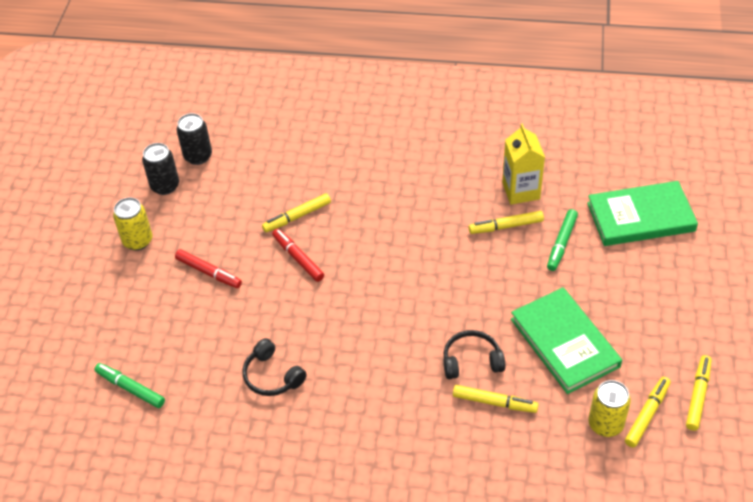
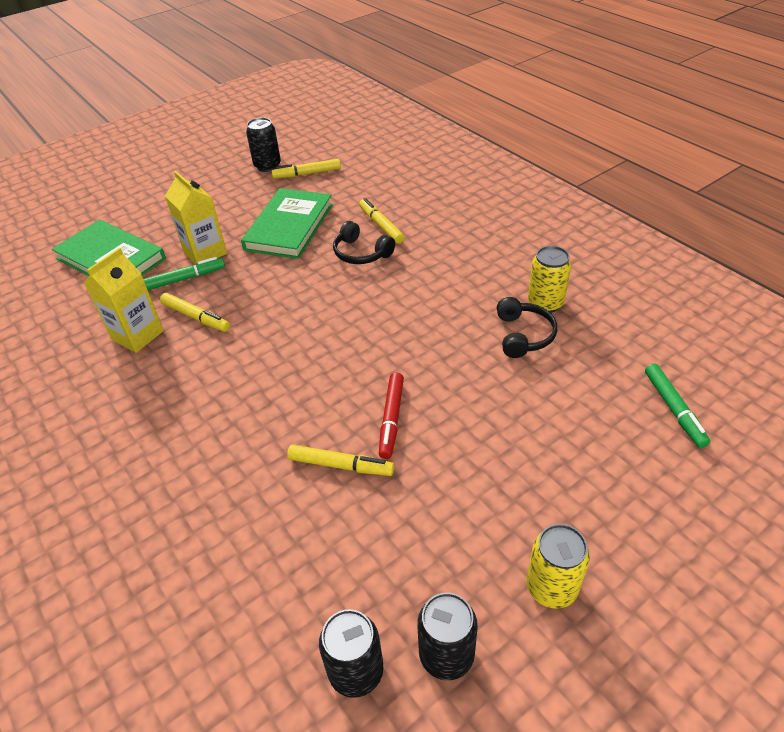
camera: 135 degrees left, 5 degrees down
(209, 272) = (496, 473): red marker -> none
(585, 271) = (205, 253): none -> yellow carton
(605, 424) = (335, 182): yellow can -> yellow can (545, 303)
(697, 395) = (267, 166): yellow marker -> black can

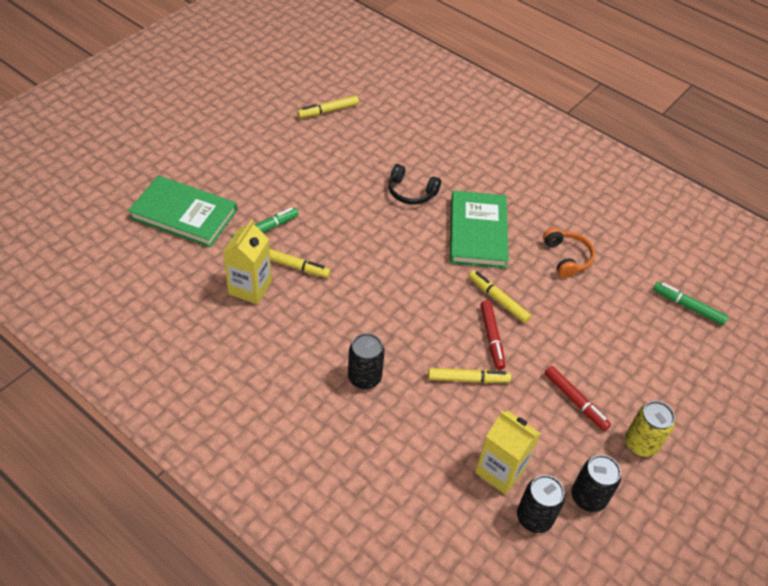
camera: 20 degrees left, 5 degrees up
(205, 253) = (271, 202): yellow carton -> yellow carton (500, 471)
(267, 166) = (286, 104): black can -> black can (364, 377)
(289, 227) = (336, 169): green book -> green book (477, 232)
(381, 225) = (417, 163): yellow marker -> yellow marker (498, 300)
(474, 513) = (575, 401): none -> red marker
(523, 335) = (566, 257): black headphones -> orange headphones
(545, 303) = (575, 228): yellow can -> none
(674, 409) = (688, 307): green marker -> green marker turned 150 degrees clockwise

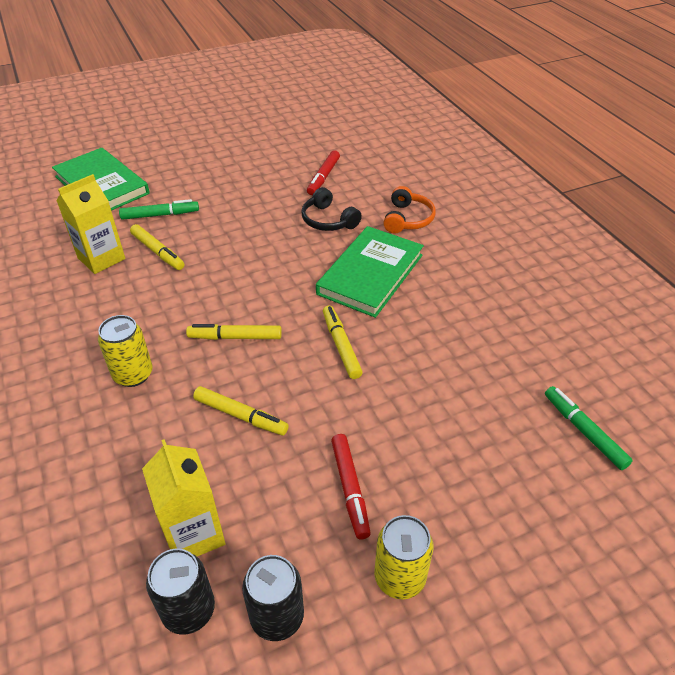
camera: 30 degrees right, 5 degrees down
(328, 111) = (303, 137): yellow marker -> yellow marker (235, 337)
(364, 377) = (133, 374): black can -> yellow can
(492, 338) = (303, 382): red marker -> red marker (323, 177)
(566, 257) = (457, 328): orange headphones -> orange headphones (407, 219)

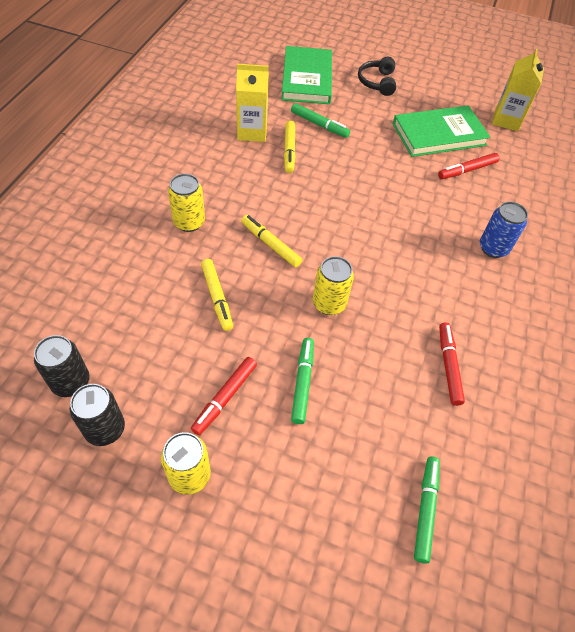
camera: 40 degrees right, 10 degrees up
(194, 533) = (118, 344): yellow carton -> yellow carton (506, 120)
(328, 220) = (430, 207): black headphones -> black headphones (377, 82)
(341, 346) = (329, 303): yellow marker -> yellow can
(370, 274) = (411, 269): green book -> green book (439, 134)
(395, 421) = (302, 382): none -> green marker
(407, 219) = (493, 248): orange headphones -> blue can
(478, 321) = (448, 366): none -> red marker

